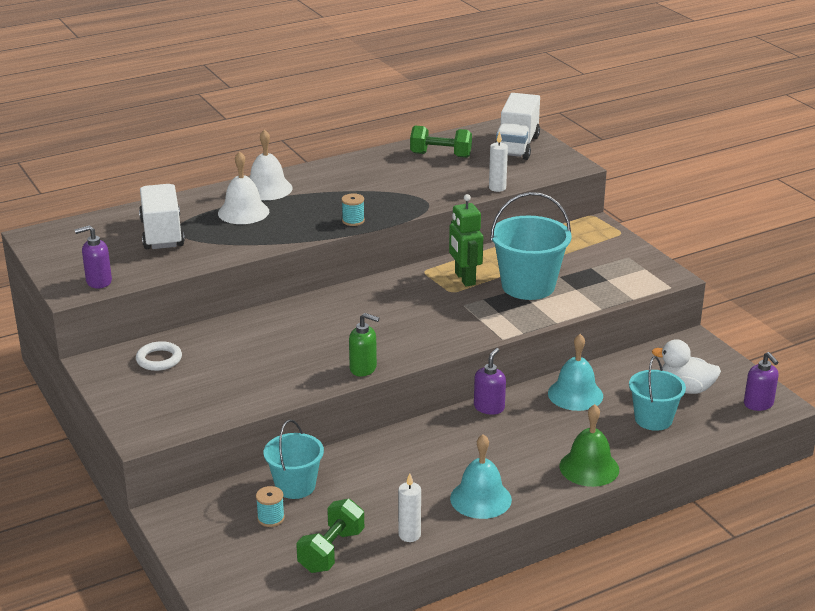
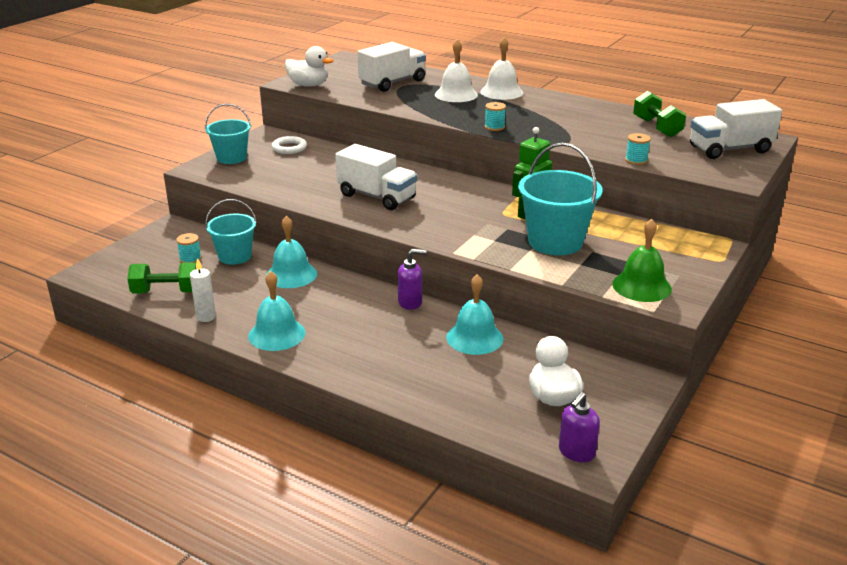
camera: 60 degrees right, 0 degrees up
(98, 281) = (308, 85): purple soap dispenser -> white duck
(347, 342) = (376, 197): none -> white truck
(363, 368) = (346, 212): green soap dispenser -> none
(372, 460) = (291, 275): none -> turquoise bell
(497, 188) = (636, 160): white candle -> turquoise spool
(589, 467) = (365, 375): green bell -> green bell (641, 286)
(653, 419) = (478, 391): turquoise bucket -> turquoise bucket (231, 158)

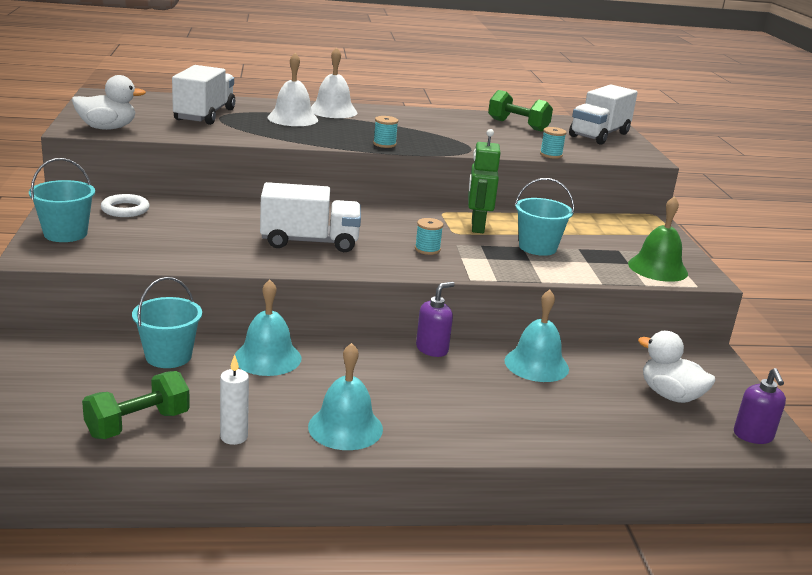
camera: 40 degrees left, 5 degrees down
(190, 259) = (113, 376): turquoise spool -> turquoise spool (427, 249)
(555, 242) = (537, 247): turquoise bucket -> turquoise bucket, size x0.65

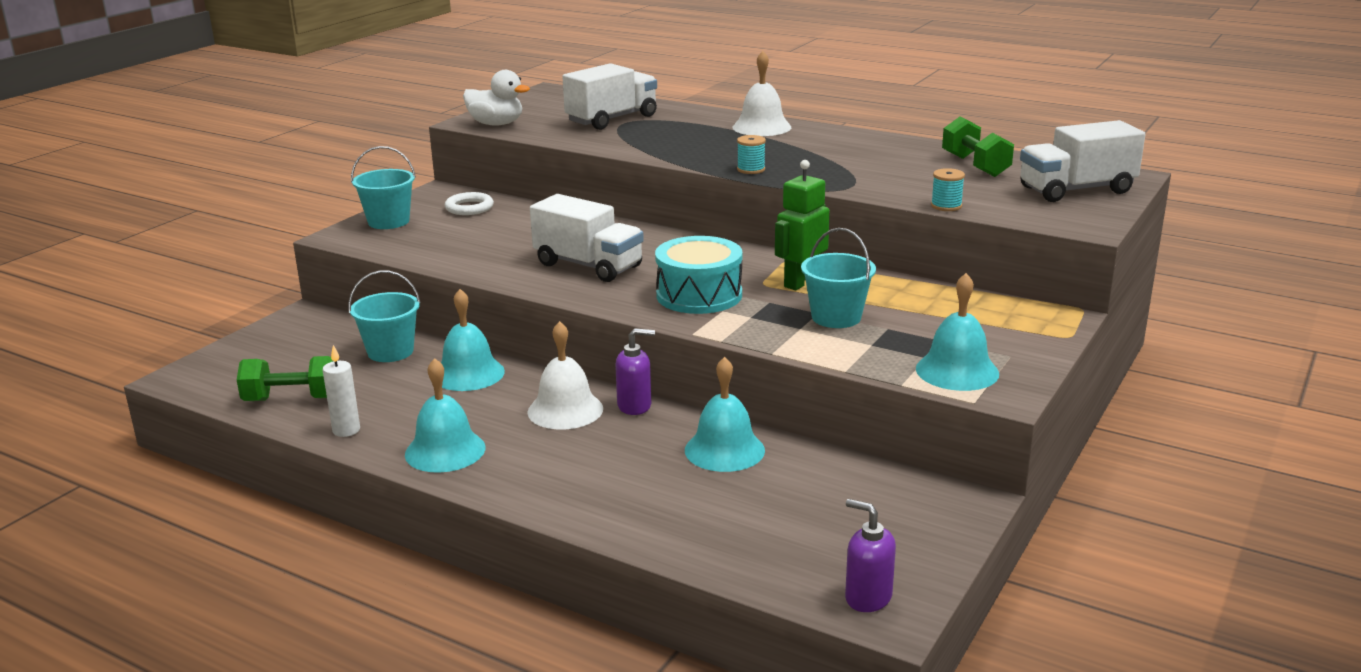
camera: 40 degrees right, 0 degrees up
(292, 118) = (699, 131): white bell -> white bell (565, 410)
(427, 249) = (699, 295): turquoise spool -> turquoise drum
(657, 268) = (957, 371): green bell -> turquoise bell
(670, 395) = (834, 525): white duck -> none
(753, 436) = (867, 597): purple soap dispenser -> purple soap dispenser turned 90 degrees clockwise

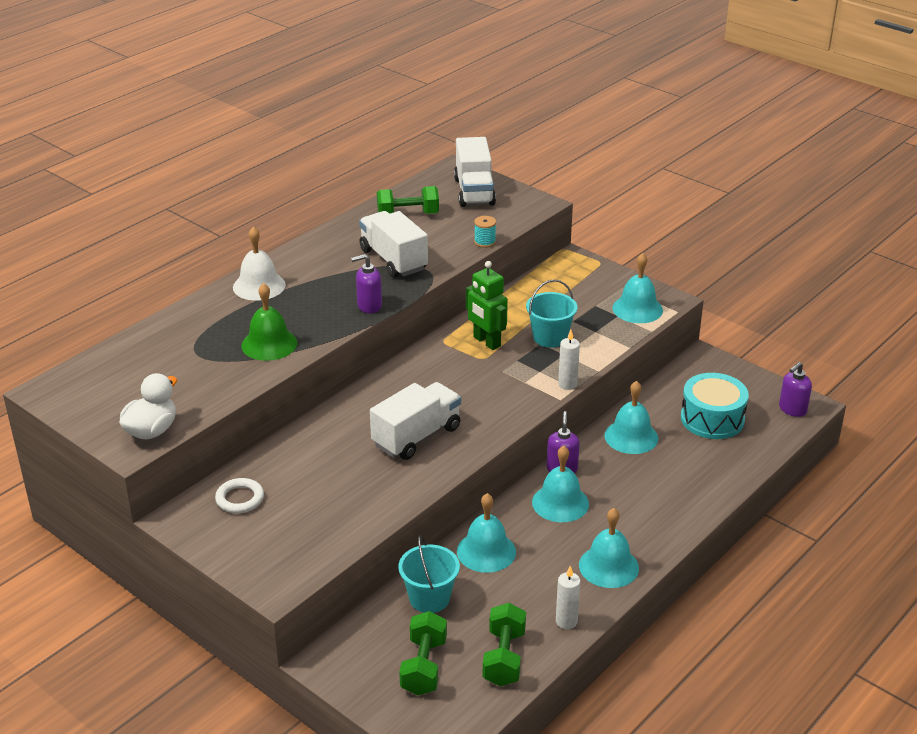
camera: 80 degrees left, 10 degrees up
(287, 359) = (424, 666): none -> green dumbbell
(388, 221) = (251, 554): turquoise bucket -> none
(565, 410) = (560, 503): white bell -> turquoise bell
(612, 119) = (182, 360): white truck -> white truck (393, 260)
(653, 142) = (269, 344): none -> green bell
(699, 295) = (494, 389): turquoise drum -> turquoise drum (712, 419)
(730, 336) = (567, 384): none -> white candle
(751, 169) = (369, 306): turquoise spool -> purple soap dispenser

